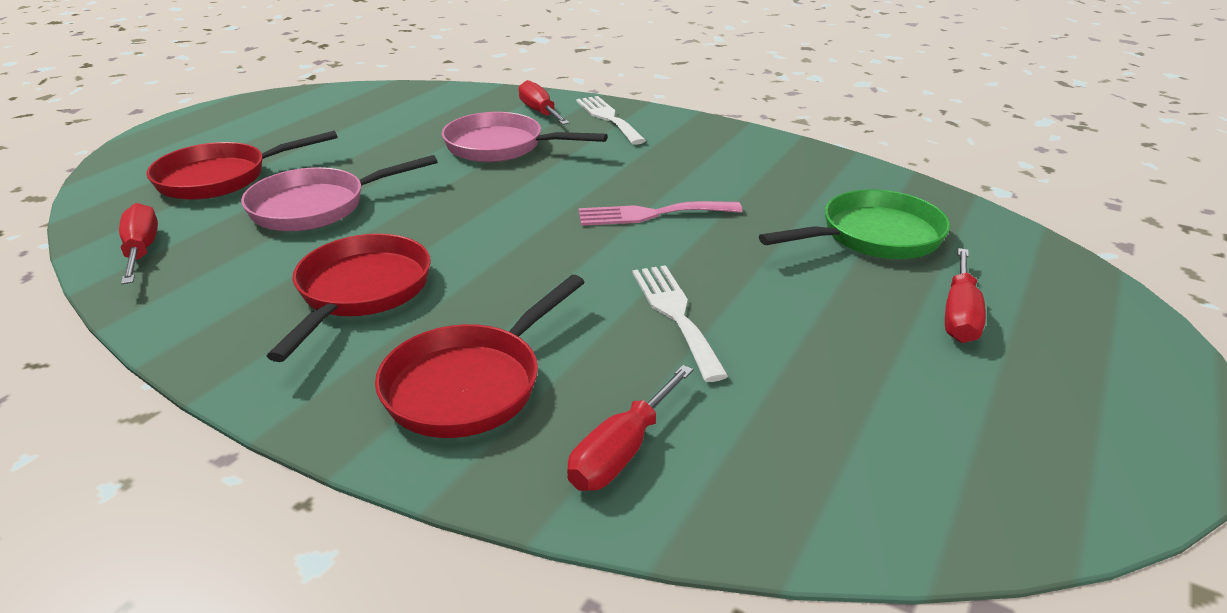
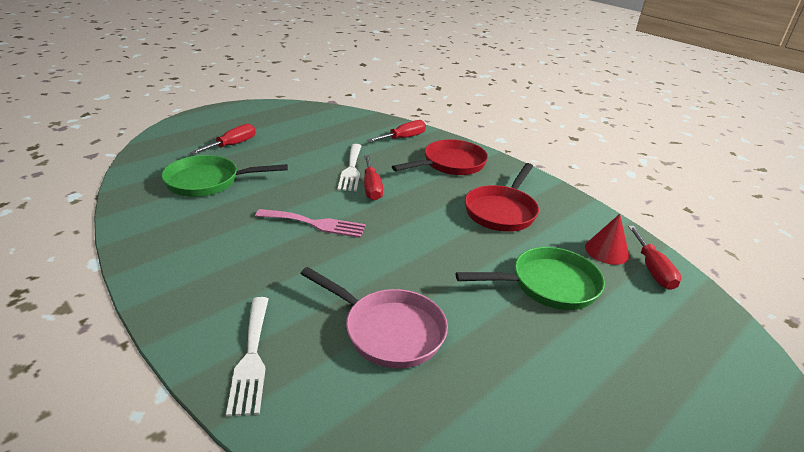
camera: 165 degrees left, 0 degrees up
(198, 262) = (607, 251): none -> red cone
(220, 178) = (651, 345): red pan -> none
(316, 207) = (548, 285): pink pan -> green pan
(540, 112) = (319, 395): red screwdriver -> red screwdriver (371, 188)

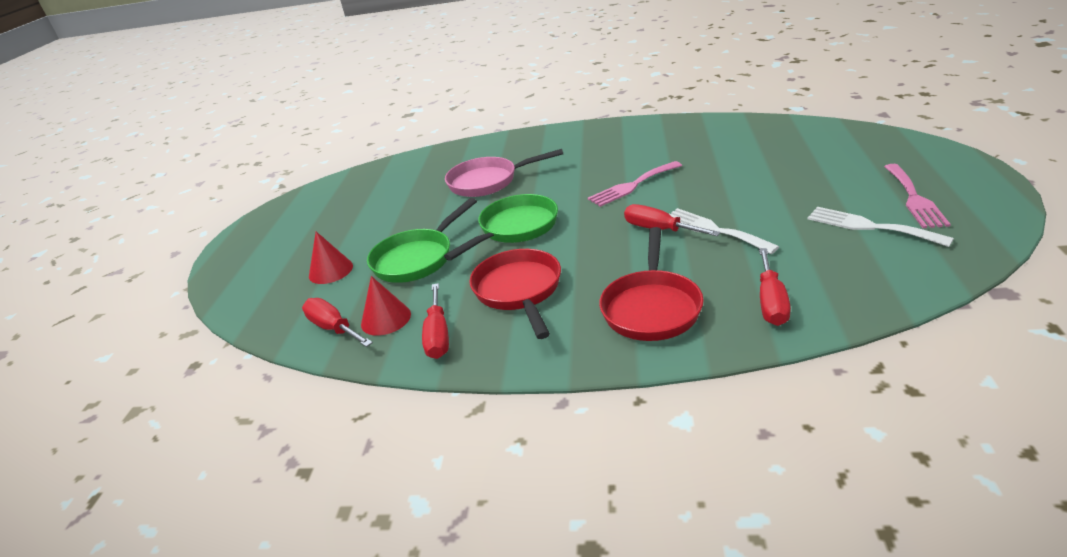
camera: 145 degrees right, 0 degrees up
(208, 182) = (764, 153): green pan -> green pan (515, 228)
(232, 145) = (849, 175): red screwdriver -> red screwdriver (438, 335)
(251, 357) = (533, 142): white fork -> white fork (870, 226)
(255, 124) = (914, 198): none -> pink fork
(640, 333) = (331, 271): none -> red cone

